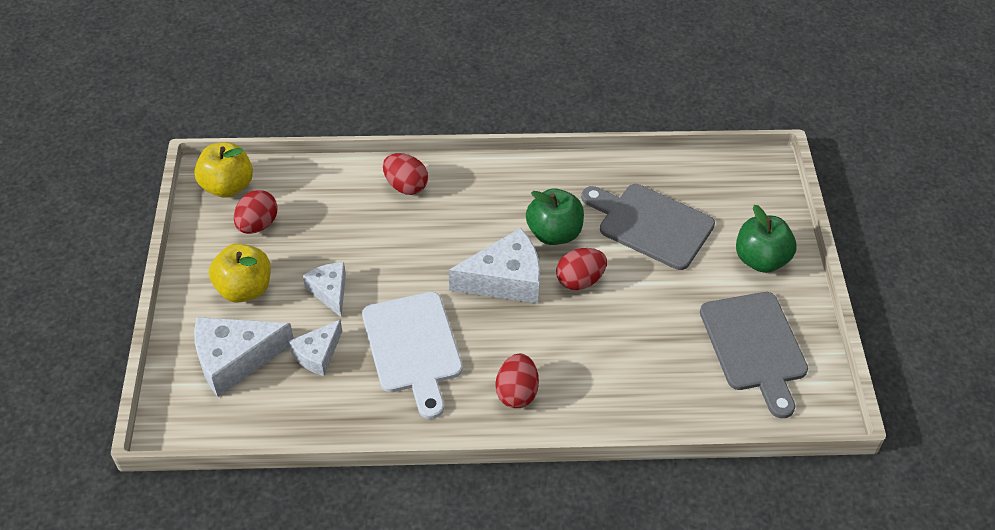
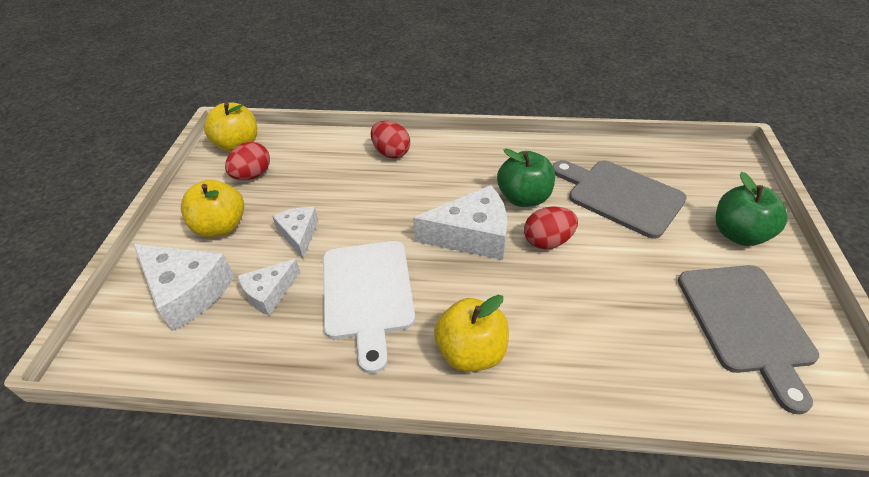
camera: 10 degrees right, 5 degrees down
(235, 359) = (187, 291): white cheese -> white cheese turned 135 degrees counterclockwise
(516, 392) = (471, 352): red egg -> yellow apple

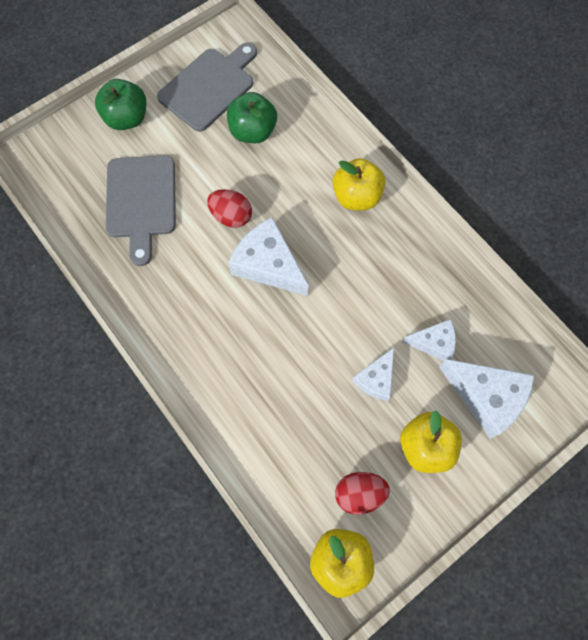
camera: 135 degrees left, 25 degrees up
(187, 291) = (486, 397): white cheese -> white cheese turned 135 degrees clockwise
(367, 294) = (375, 284): white cutting board -> none
(391, 153) = (228, 404): red egg -> none
(524, 198) = (198, 260): green apple -> green apple (253, 131)

